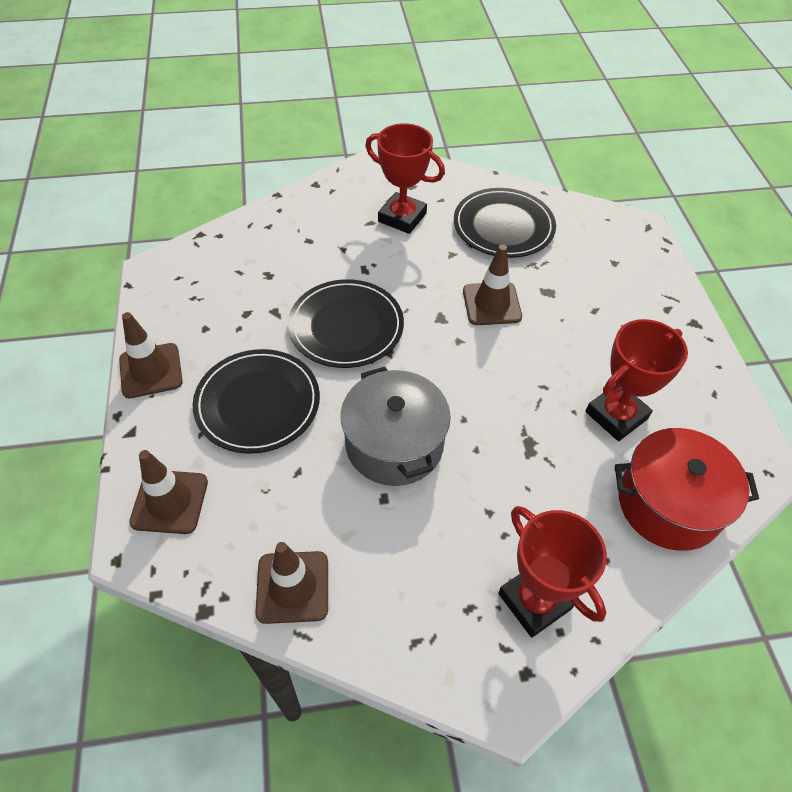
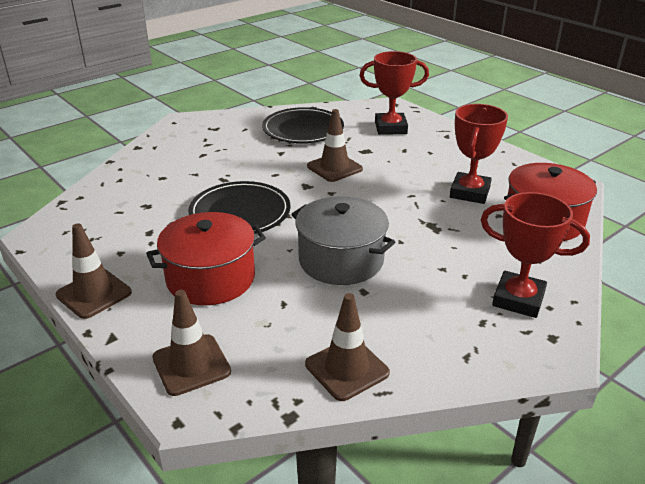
camera: 30 degrees left, 20 degrees down
(257, 403) = (211, 278): black plate -> red pot
(402, 217) = (225, 145): red trophy -> red trophy (390, 128)

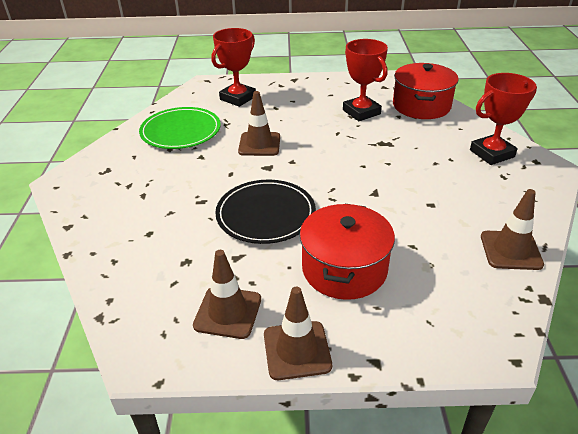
camera: 50 degrees left, 5 degrees up
(191, 365) = (451, 326): brown traffic cone -> brown traffic cone (228, 312)
(303, 129) = (181, 131): black plate -> green plate
(341, 260) = (384, 196): grey pot -> none

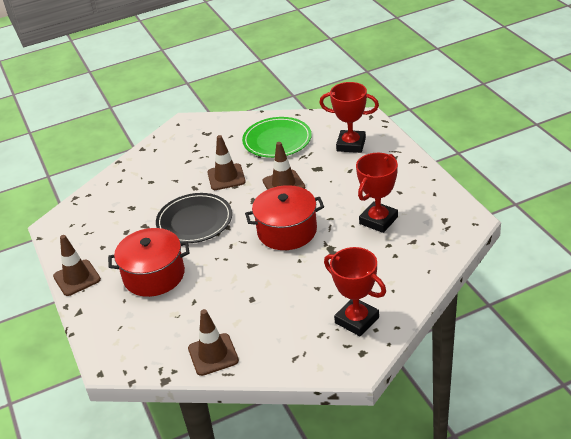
camera: 70 degrees right, 0 degrees up
(228, 312) = (96, 241): brown traffic cone -> brown traffic cone (226, 177)
(421, 106) = (421, 254): red pot -> red pot (287, 231)

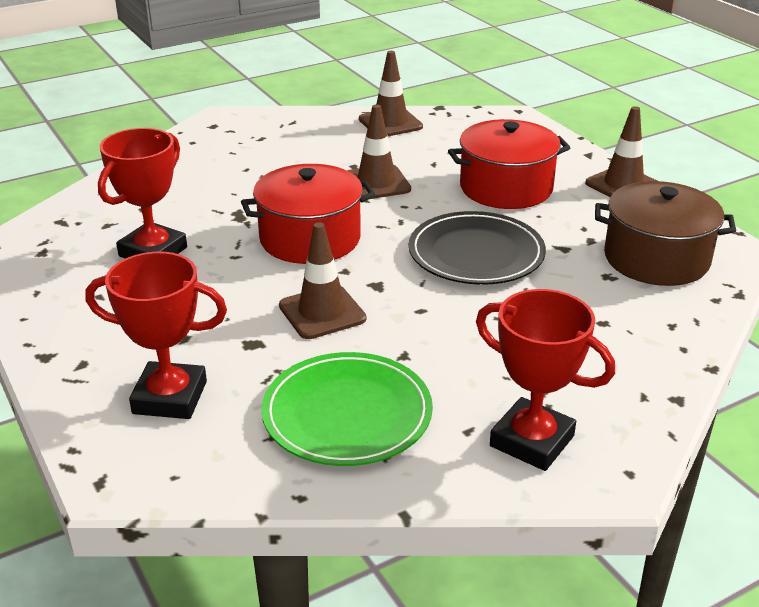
camera: 170 degrees right, 5 degrees down
(99, 219) = (656, 258): none -> brown pot
(226, 177) = (444, 328): brown traffic cone -> brown traffic cone (376, 183)
(357, 320) = (214, 148): red trophy -> red trophy (532, 441)

